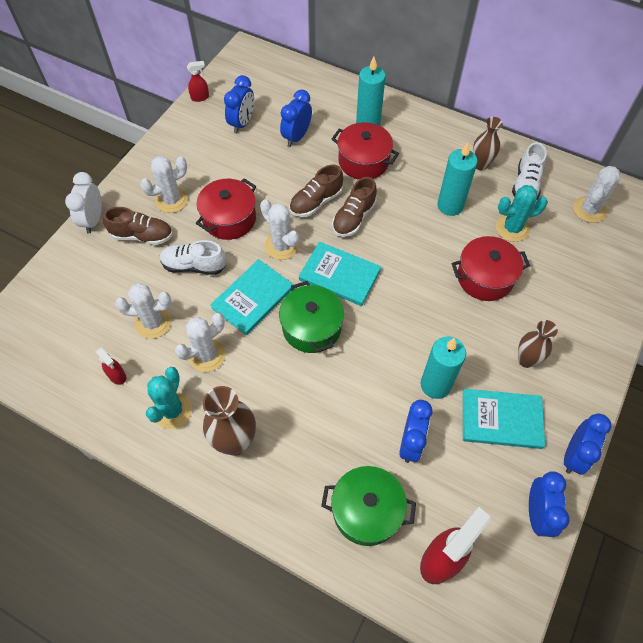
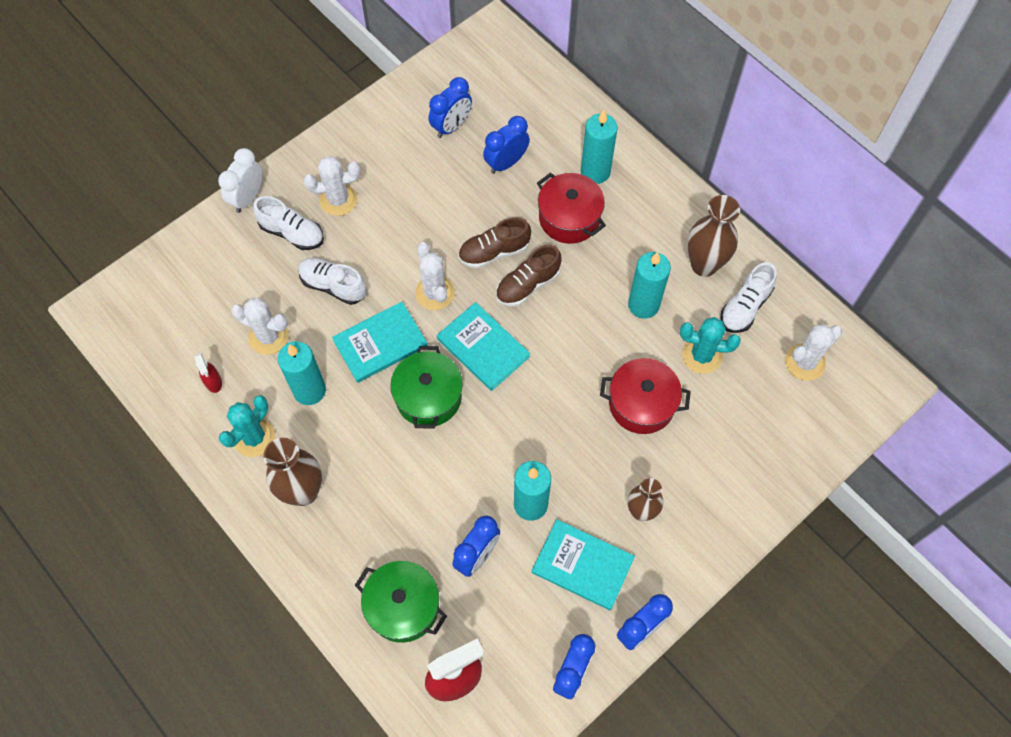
camera: 20 degrees right, 5 degrees up
(142, 236) = (292, 233): brown shoe -> white shoe
(200, 97) = (417, 78): red spray bottle -> none
(207, 355) = (309, 390): white cactus -> turquoise candle
(229, 219) = (391, 242): red pot -> none
(480, 165) = (704, 265): brown vase -> brown vase, size x1.52

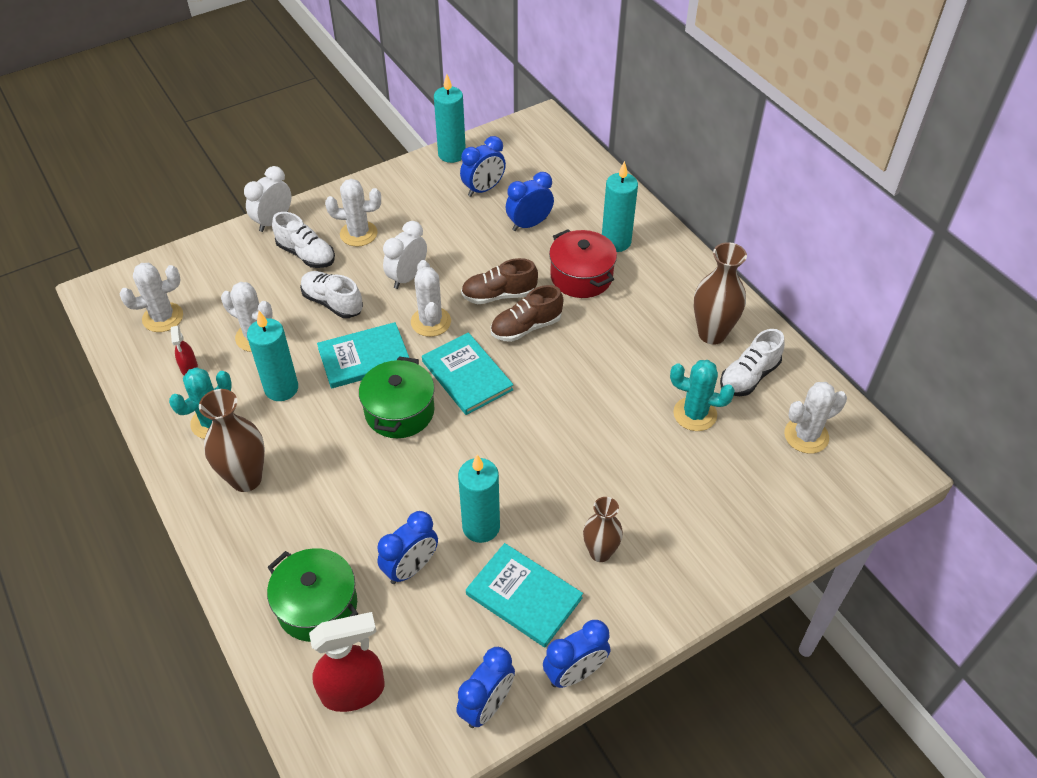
camera: 10 degrees right, 15 degrees down
(169, 329) = (163, 317): none -> white cactus
(399, 245) = (407, 277): none -> white clock
(641, 404) = (621, 449): red pot -> none
(643, 305) = (641, 360): turquoise candle -> turquoise candle (452, 154)

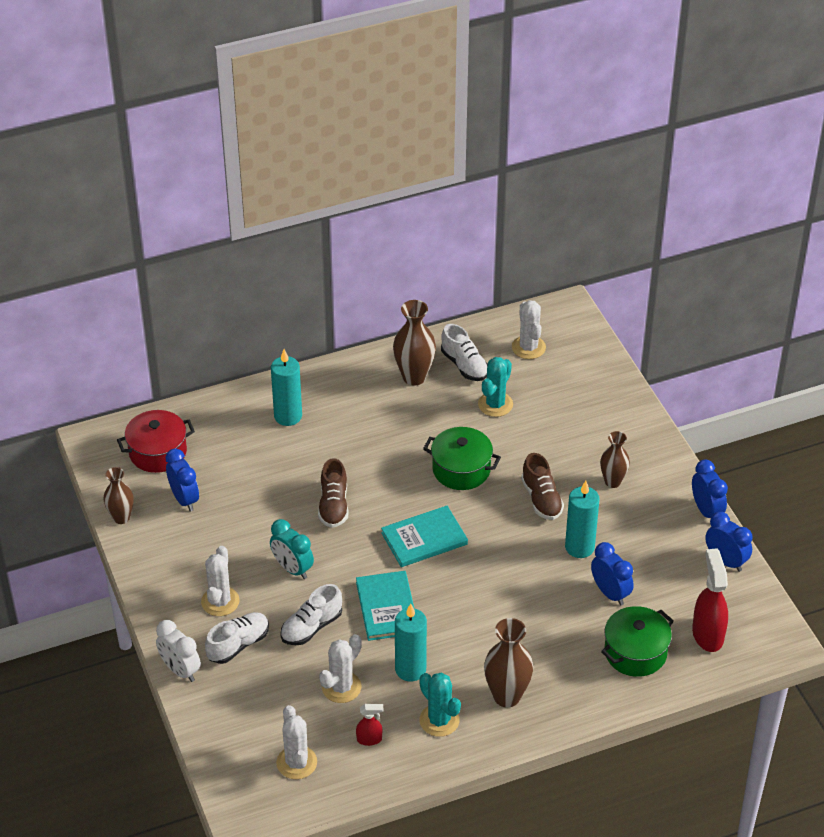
camera: 80 degrees left, 5 degrees down
(399, 411) = (454, 587): green pot -> green pot (461, 469)
(407, 277) = (292, 569): white clock -> turquoise clock
(431, 322) = (354, 557): white cactus -> none
(452, 154) = (121, 518): turquoise candle -> brown vase
(524, 596) = (643, 530): turquoise book -> none
(526, 327) = (377, 492): brown shoe -> brown shoe (541, 499)
(529, 224) = (246, 472): blue clock -> none
(581, 276) = (325, 446): red pot -> red pot (158, 452)

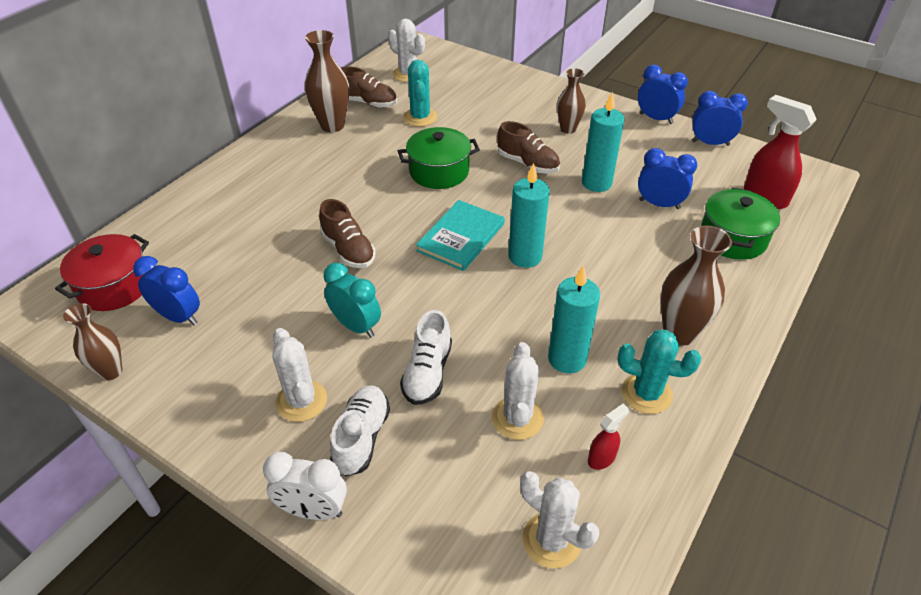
camera: 35 degrees left, 0 degrees up
(288, 416) = (238, 198): turquoise candle -> turquoise candle (525, 256)
(292, 569) = (356, 326): turquoise clock -> turquoise clock turned 150 degrees counterclockwise
(387, 607) = (486, 313): turquoise book -> none
(464, 365) = (368, 103): white shoe -> brown shoe

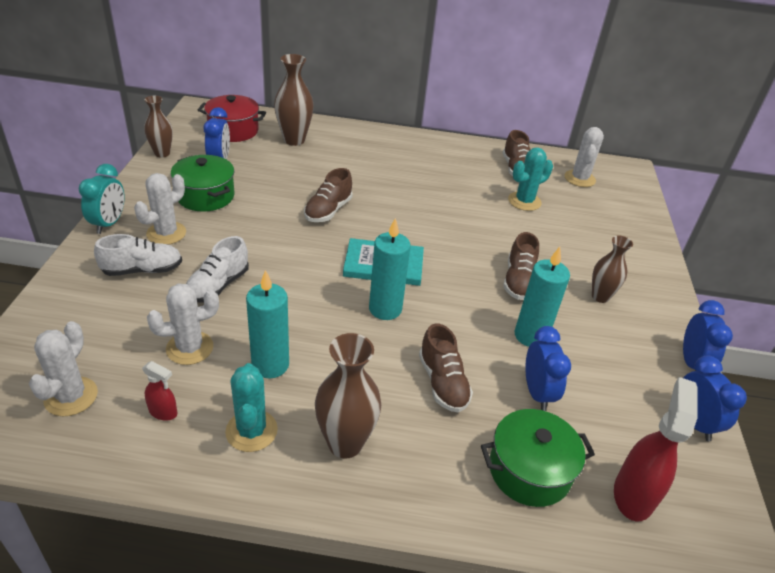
camera: 60 degrees right, 5 degrees down
(313, 510) = (73, 266): white clock -> none
(332, 125) = (469, 161): brown vase -> brown vase (294, 140)
(356, 326) = (249, 237): turquoise clock -> turquoise clock (109, 223)
(427, 373) = (218, 285): white shoe -> white shoe turned 45 degrees counterclockwise
(439, 171) = (459, 231): green pot -> green pot (205, 196)
(630, 252) = (442, 383): none -> brown shoe

